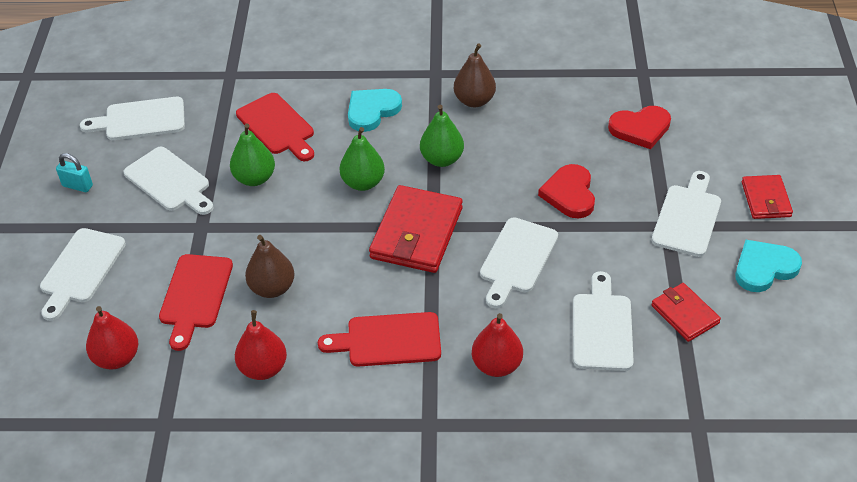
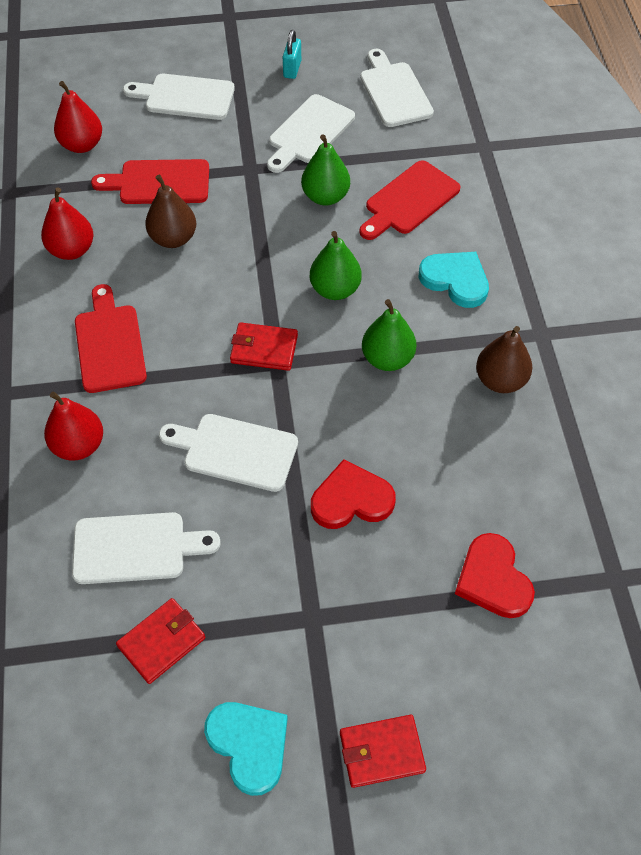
camera: 80 degrees right, 10 degrees up
(416, 233) = (264, 349): red wallet -> red wallet, size x0.57
(688, 217) = (331, 644): white cutting board -> none

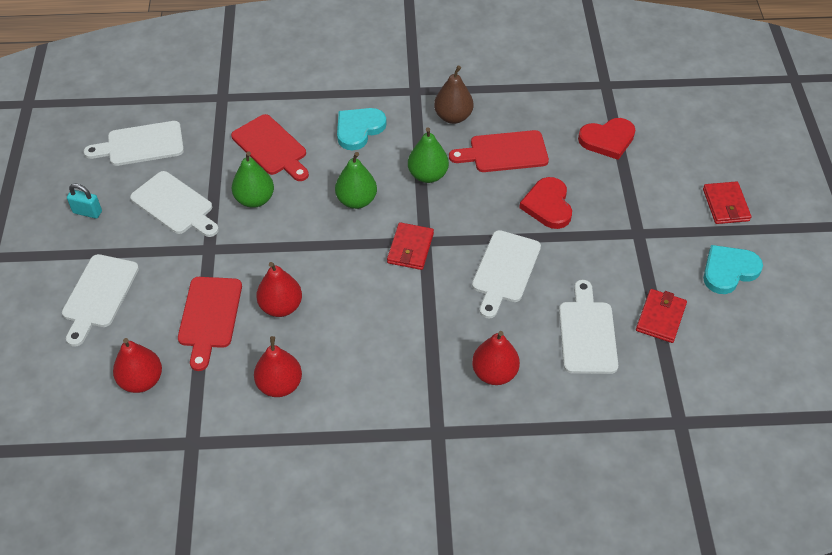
camera: 85 degrees left, 5 degrees down
(110, 344) = (393, 353): red cutting board -> red cutting board (504, 152)
(162, 642) = (661, 317): red wallet -> red wallet turned 60 degrees clockwise
(173, 238) = (281, 306): brown pear -> red pear

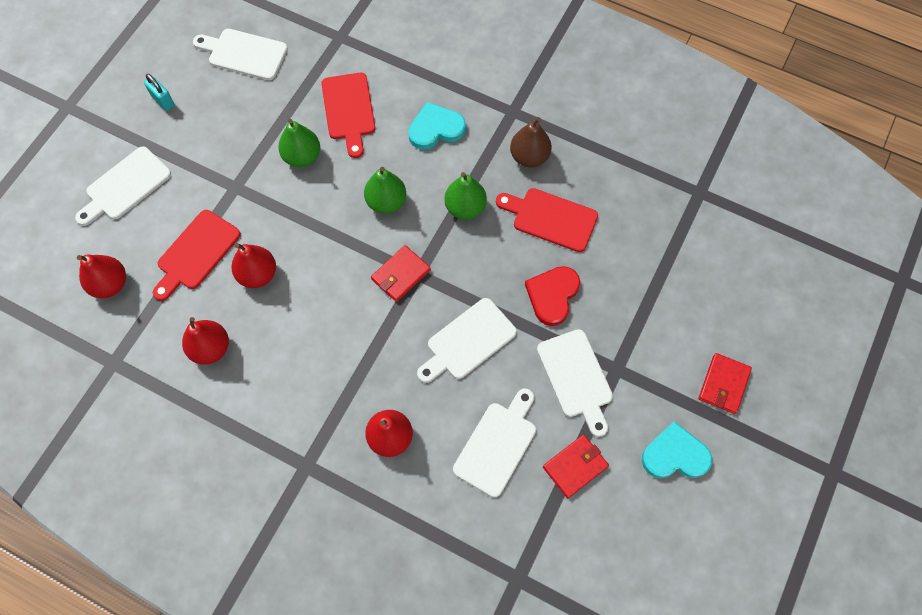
camera: 30 degrees right, 15 degrees up
(174, 205) = (234, 129): white cutting board -> white cutting board (576, 378)
(607, 140) = (658, 254): red heart -> none

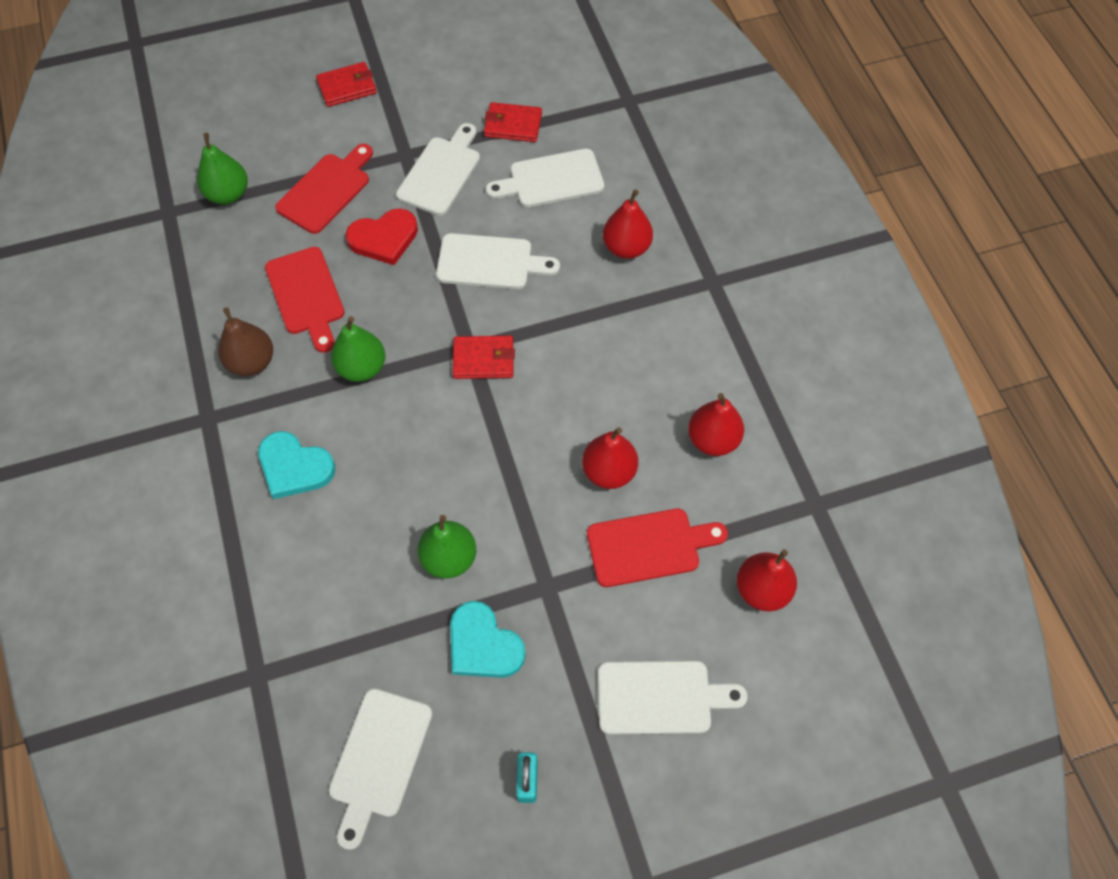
camera: 135 degrees left, 5 degrees down
(244, 53) = (378, 759): white cutting board -> white cutting board turned 45 degrees clockwise
(348, 110) = (349, 568): red cutting board -> red cutting board (327, 190)
(386, 202) = (422, 436): green pear -> green pear (228, 194)
(675, 455) = (437, 79): turquoise heart -> turquoise heart (483, 645)

